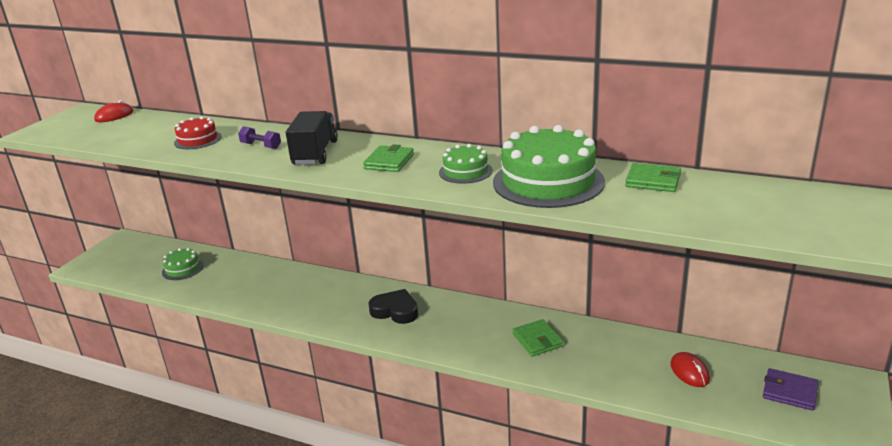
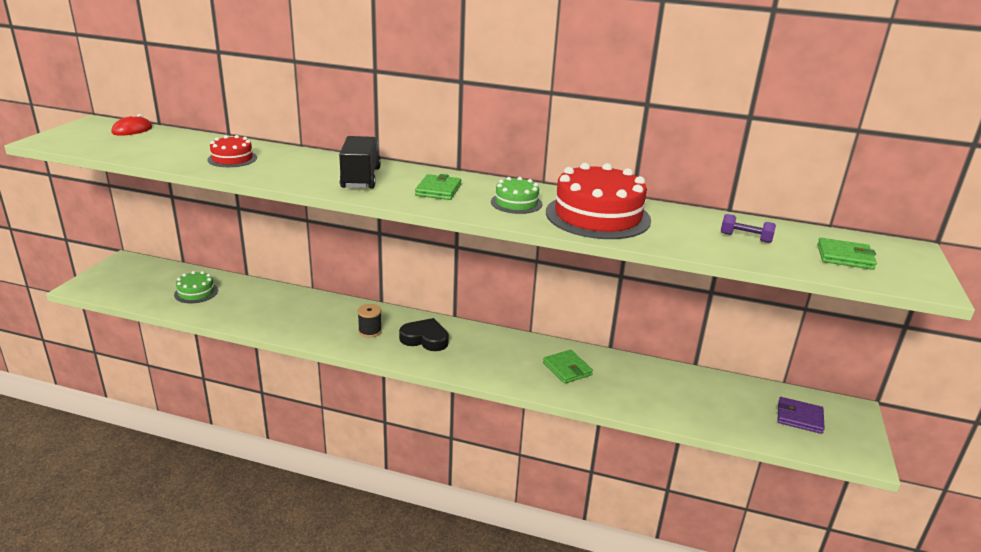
camera: 10 degrees left, 0 degrees up
(261, 146) = (302, 168): purple dumbbell -> purple dumbbell (745, 238)
(341, 304) = (370, 331): none -> black spool
(548, 182) = (597, 216): green cake -> red cake
(653, 181) = (693, 220): green wallet -> green wallet (845, 257)
(689, 372) = (710, 399): red mouse -> none

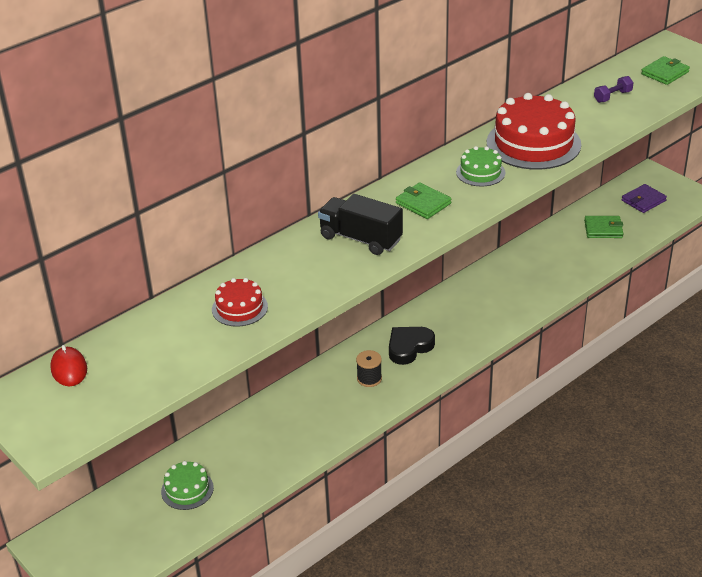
camera: 55 degrees left, 10 degrees up
(567, 369) = (513, 282): green wallet -> green wallet (603, 229)

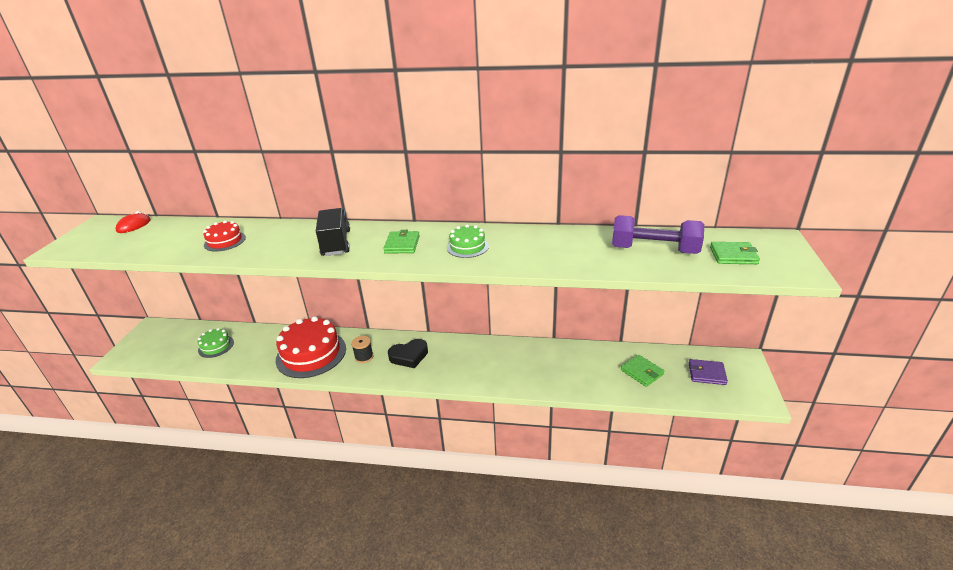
camera: 50 degrees right, 5 degrees down
(409, 347) = (409, 356): black heart -> black heart turned 150 degrees clockwise
(533, 143) = (535, 248): red cake -> red cake (311, 354)
(612, 97) = (654, 250): purple dumbbell -> purple dumbbell, size x2.09

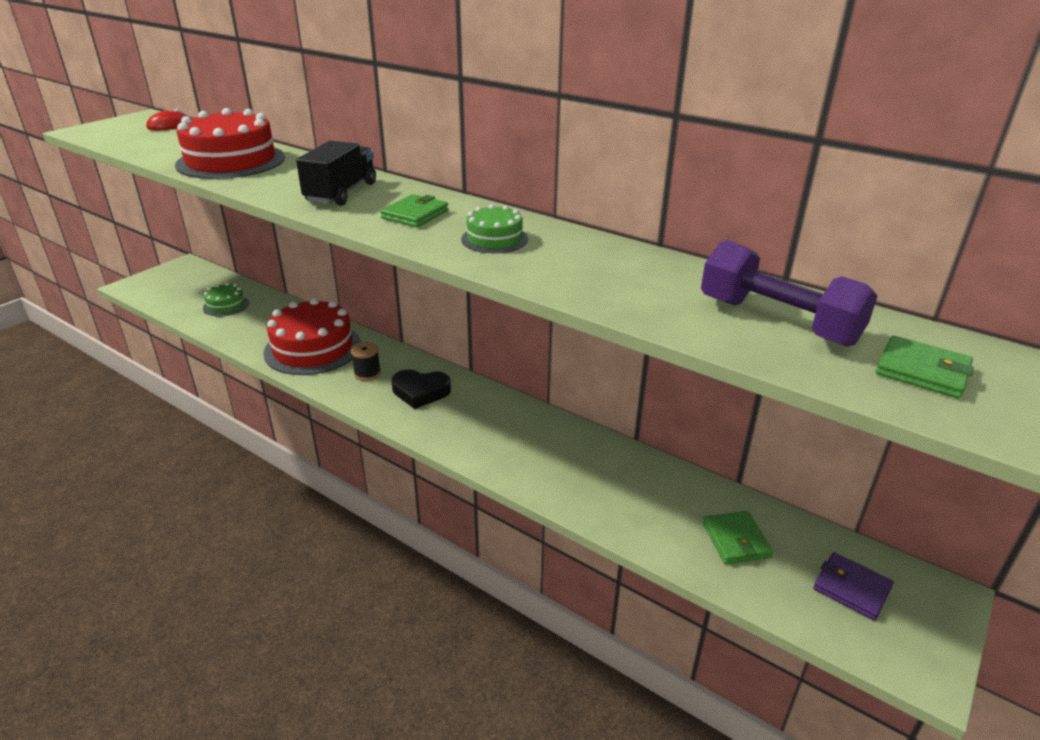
camera: 25 degrees right, 0 degrees up
(225, 241) = (231, 161): red cake -> red cake, size x1.97

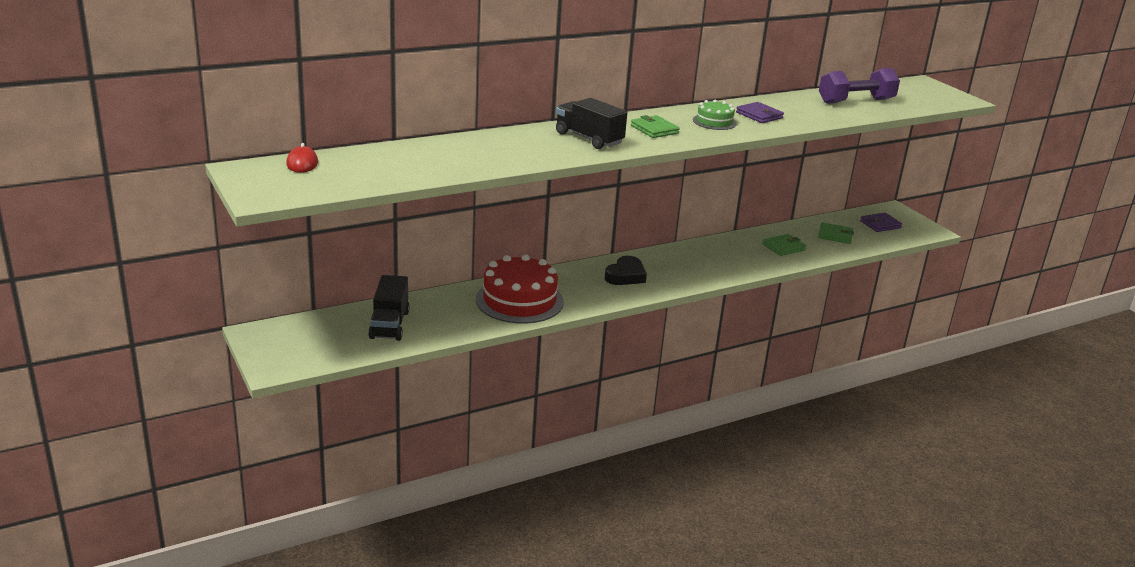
camera: 65 degrees left, 5 degrees down
(226, 305) = (389, 325): green cake -> black truck
(231, 161) = (463, 157): red cake -> none
(367, 373) = (581, 288): black spool -> none
(568, 260) = (759, 115): none -> purple wallet
(922, 371) = (910, 96): green wallet -> green wallet (783, 247)

